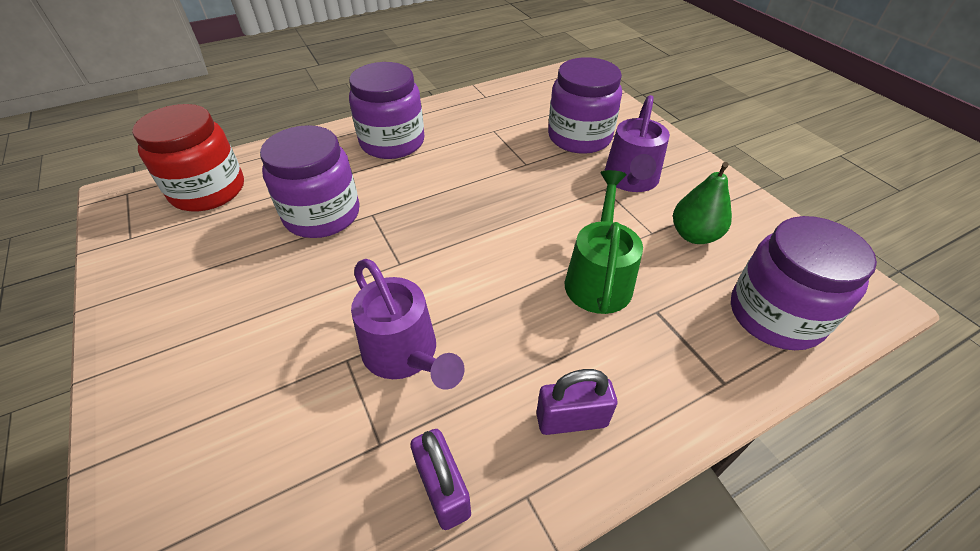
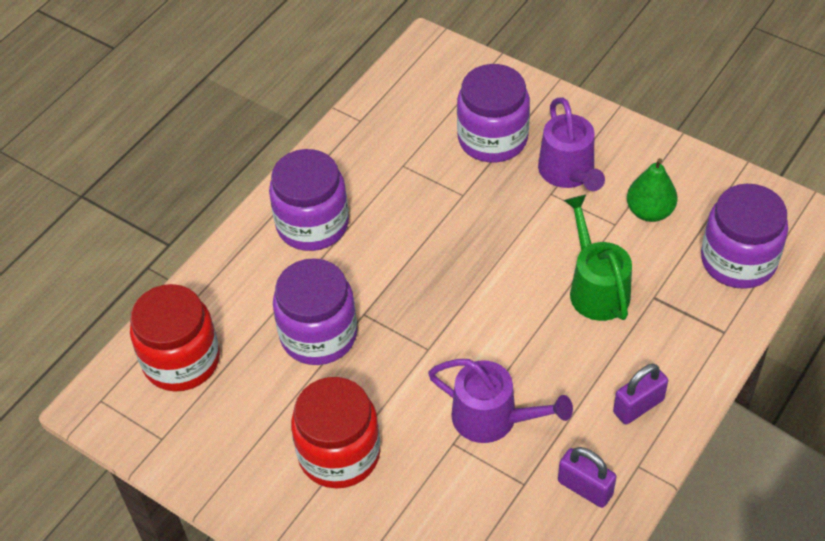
camera: 25 degrees left, 5 degrees up
(240, 317) = (339, 454): none -> red jar

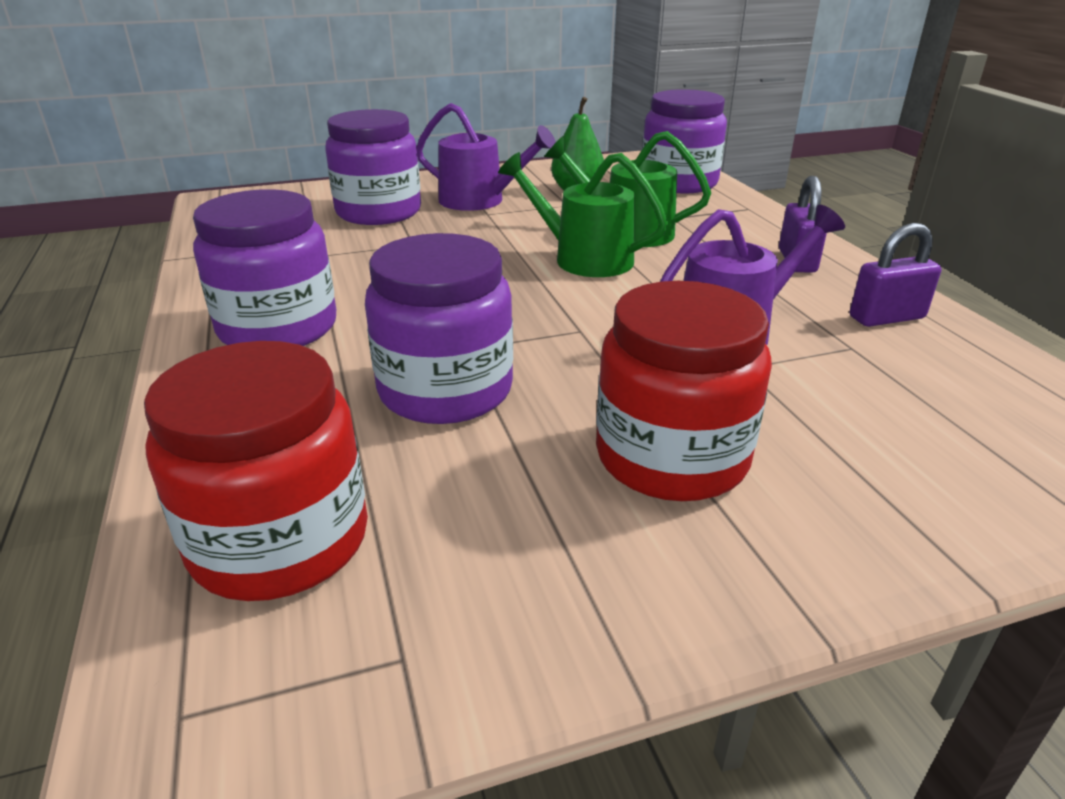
camera: 55 degrees left, 20 degrees down
(526, 292) = (584, 259): none -> green watering can

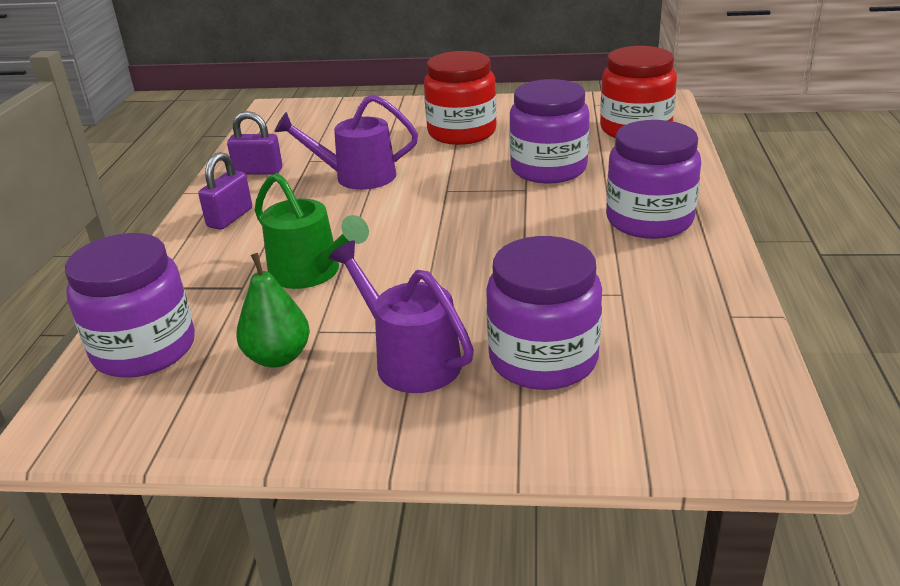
camera: 155 degrees left, 0 degrees up
(584, 259) = (384, 247): green watering can -> none

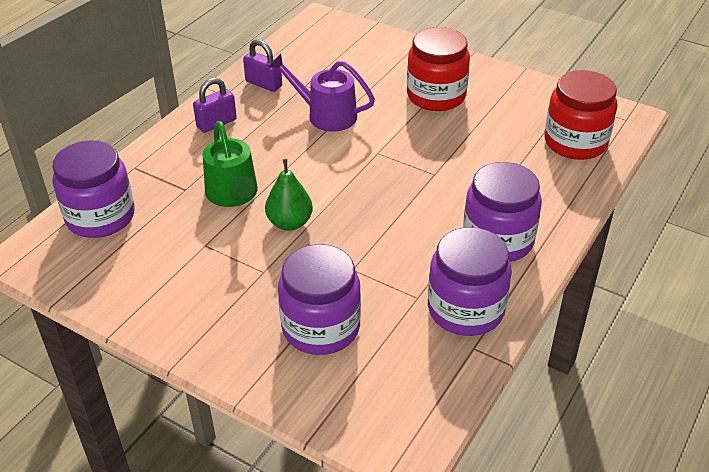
camera: 25 degrees right, 10 degrees up
(278, 357) = (169, 256): green pear -> green pear (290, 223)
(410, 360) = (242, 292): purple watering can -> none
(548, 169) = (469, 159): purple jar -> purple jar (465, 309)

